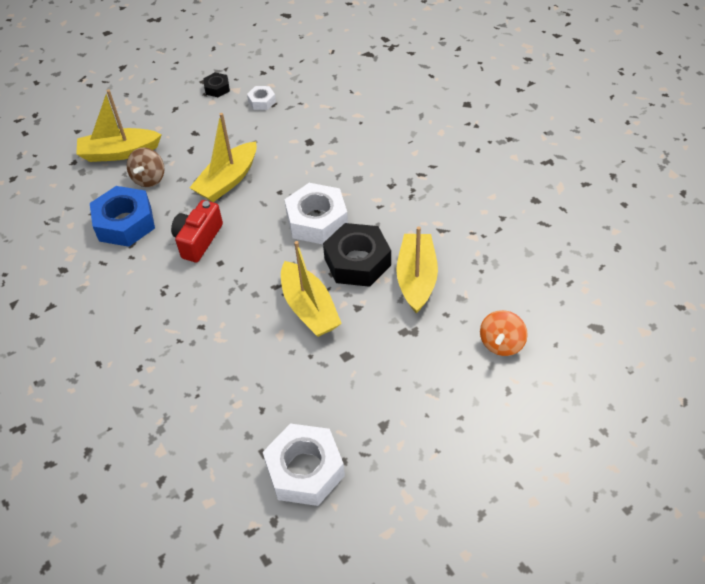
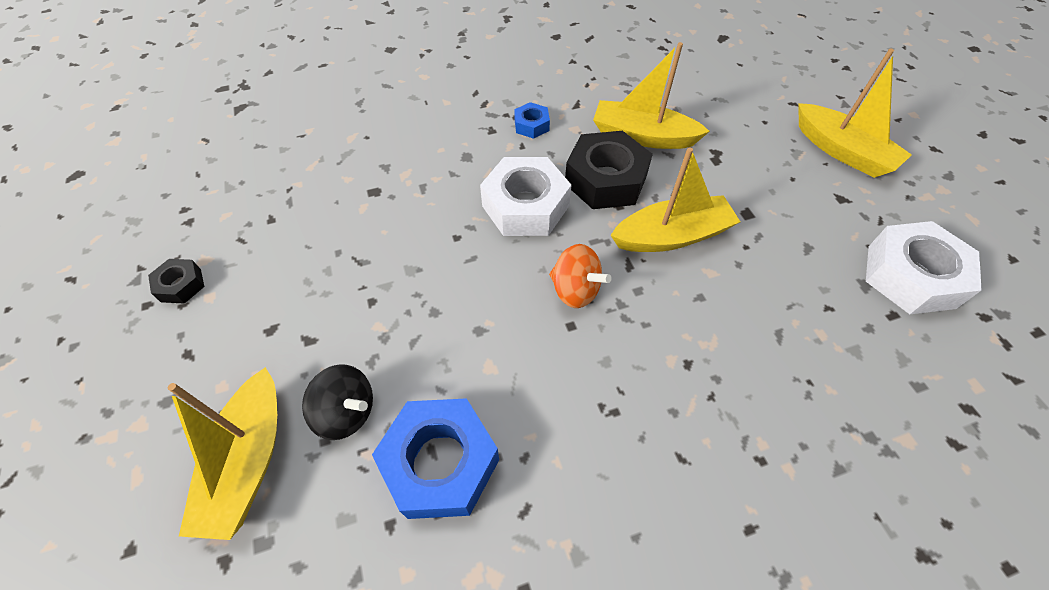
camera: 80 degrees left, 5 degrees up
(149, 179) = (347, 412): brown spinning top -> black spinning top
(198, 240) = (517, 349): red camera -> none
(228, 180) = (405, 295): yellow boat -> yellow boat (842, 151)
(262, 101) = (255, 231): white nut -> none
(405, 207) = (531, 125): none -> blue nut
(501, 343) = (737, 95): orange spinning top -> orange spinning top (575, 290)

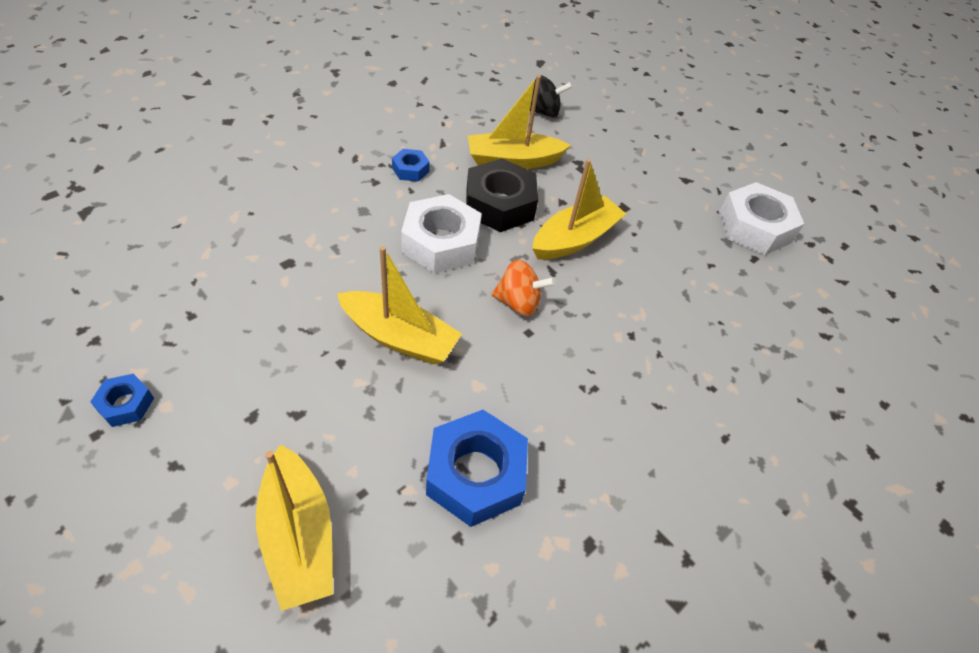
camera: 30 degrees left, 5 degrees down
(181, 285) = (126, 404): black nut -> blue nut
(347, 412) = (370, 463): black spinning top -> black spinning top (543, 112)
(842, 151) = (671, 142): yellow boat -> yellow boat (399, 337)

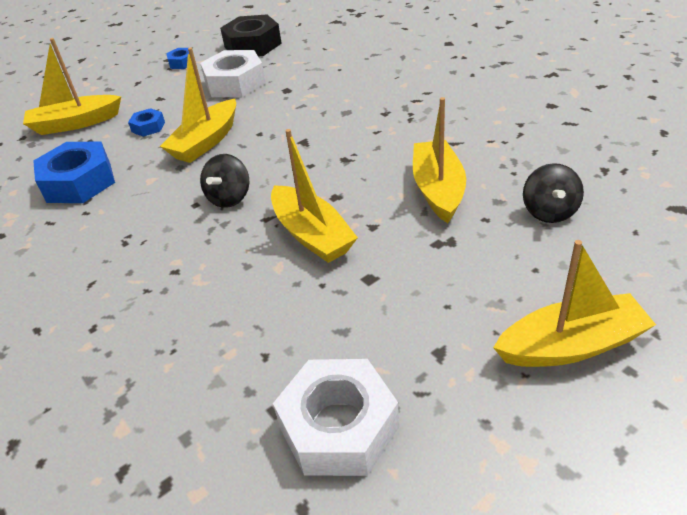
camera: 105 degrees right, 10 degrees down
(410, 170) = (406, 129): blue nut -> blue nut (148, 127)
(441, 243) = (307, 152): white nut -> white nut (235, 83)
(499, 204) = (362, 183): black nut -> black nut (253, 45)
(518, 303) = (229, 198): orange spinning top -> black spinning top
(668, 128) = (571, 345): none -> yellow boat

